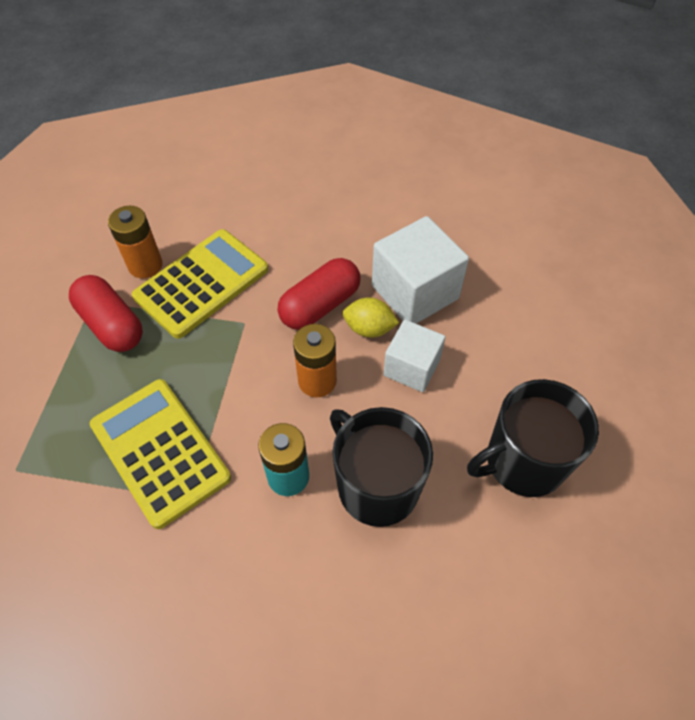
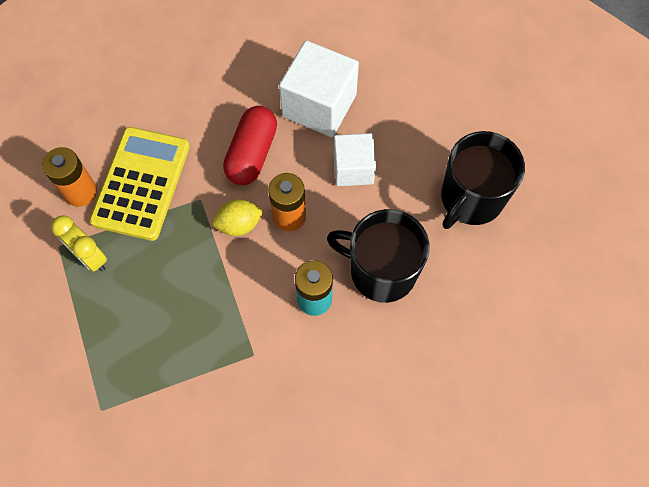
camera: 30 degrees left, 10 degrees up
(112, 325) = (90, 257): red capsule -> yellow clock
(160, 451) = (205, 334): yellow calculator -> none
(369, 328) = (302, 154): yellow lemon -> yellow lemon (239, 224)

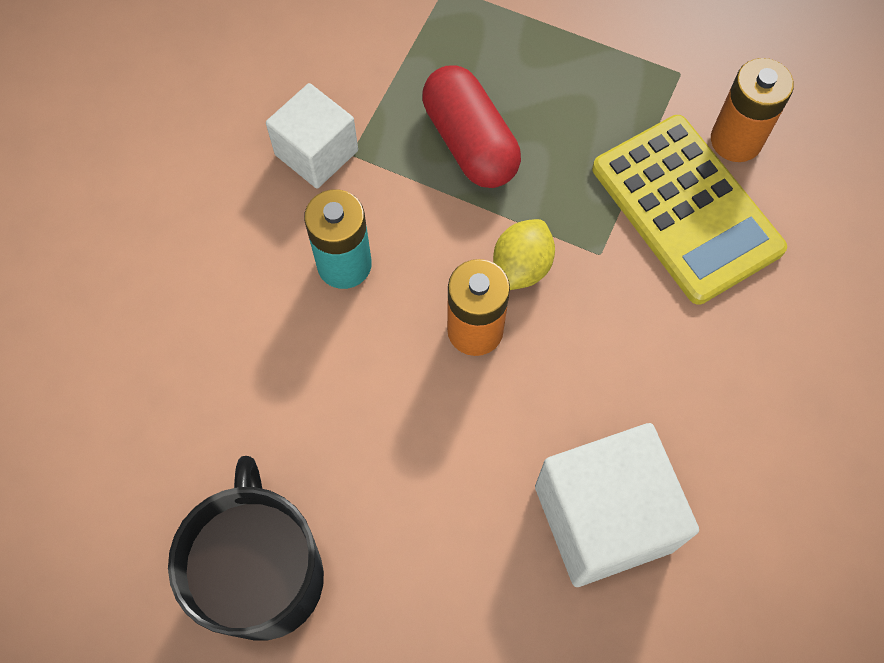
camera: 135 degrees right, 0 degrees up
(90, 257) = (634, 91): yellow clock -> none
(252, 154) = (608, 364): red capsule -> red capsule (470, 142)
(353, 169) = (462, 467): white cube -> white cube (316, 153)
(381, 271) = (296, 366): black mug -> none

